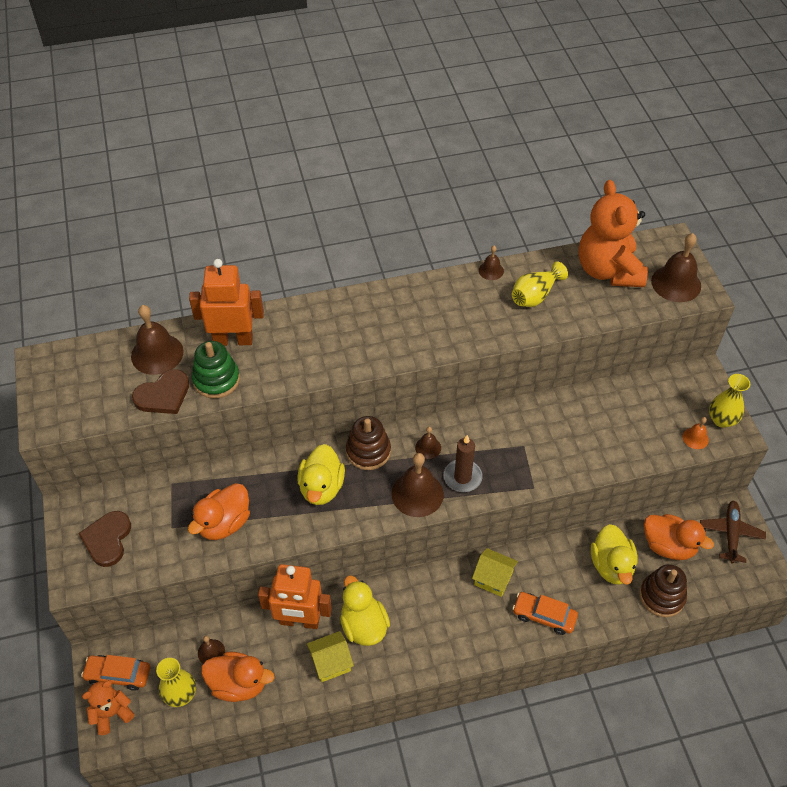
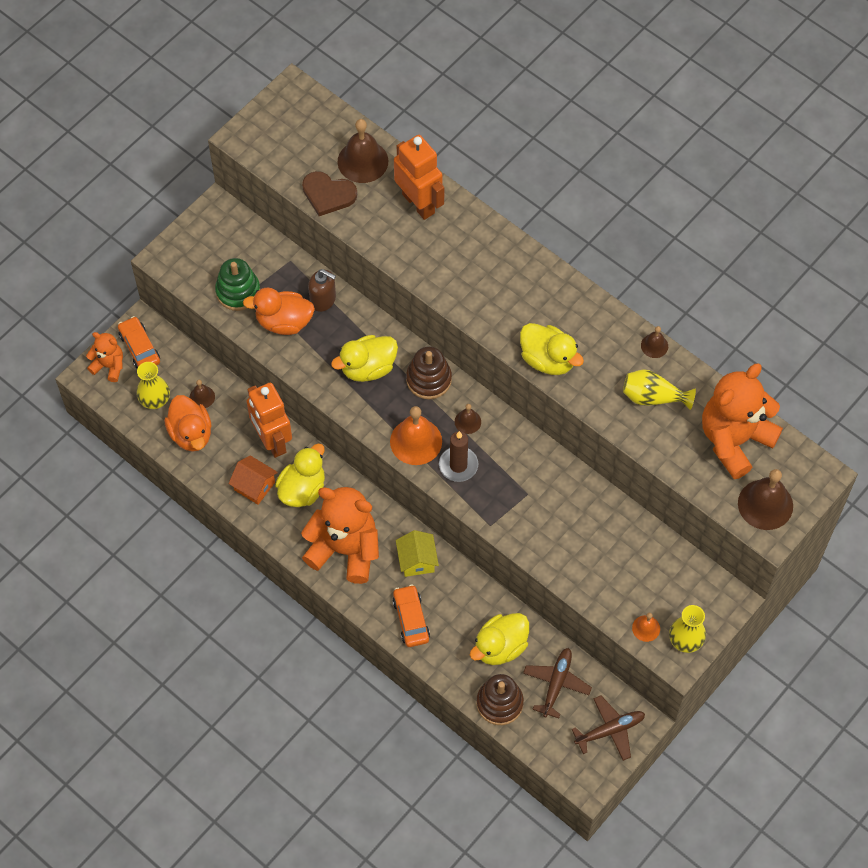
camera: 55 degrees right, 10 degrees up
(107, 539) = (211, 254): brown heart -> none
(216, 380) = (371, 220): green stacking toy -> green stacking toy (238, 291)
(230, 482) = (323, 300): none -> brown soap dispenser
(331, 662) = (254, 486): yellow house -> orange house
(417, 494) = (416, 441): brown bell -> orange bell
(444, 627) = (345, 549): none -> orange teddy bear
(449, 339) = (548, 359): none -> yellow duck
(668, 546) = (556, 684): orange duck -> brown plane

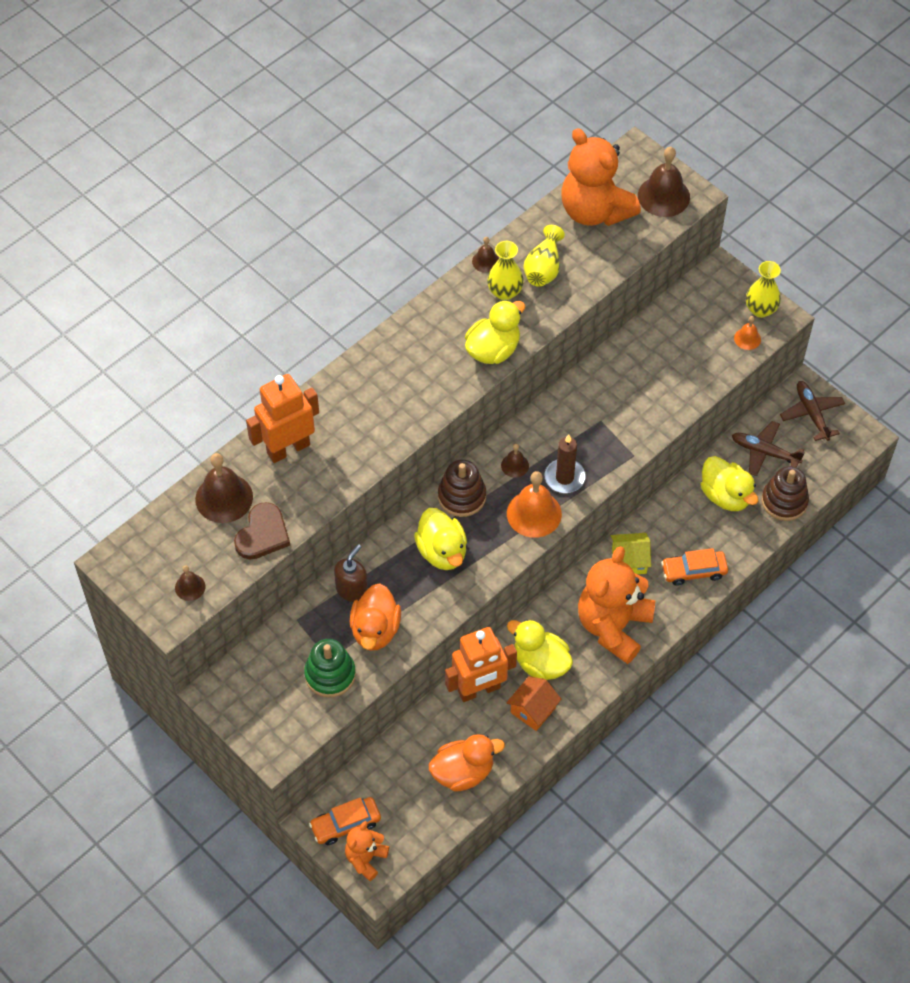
camera: 85 degrees left, 5 degrees down
(155, 400) = (416, 809): yellow vase -> yellow vase (505, 292)
(202, 397) = (417, 759): brown bell -> brown bell (190, 587)

